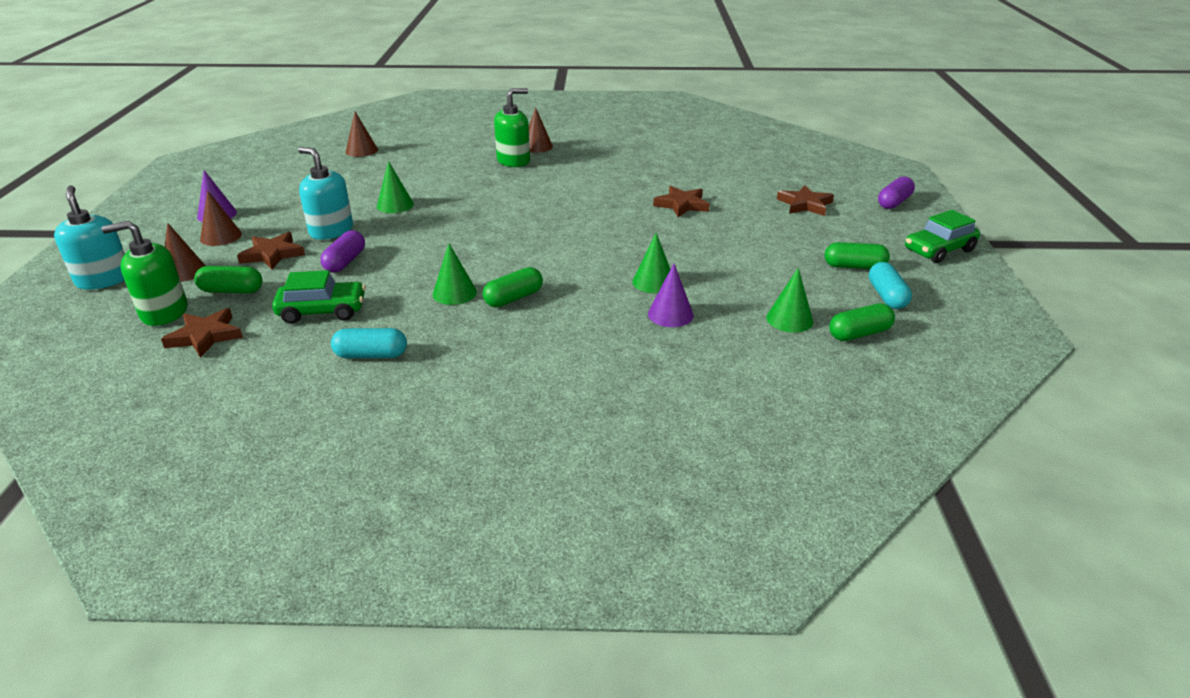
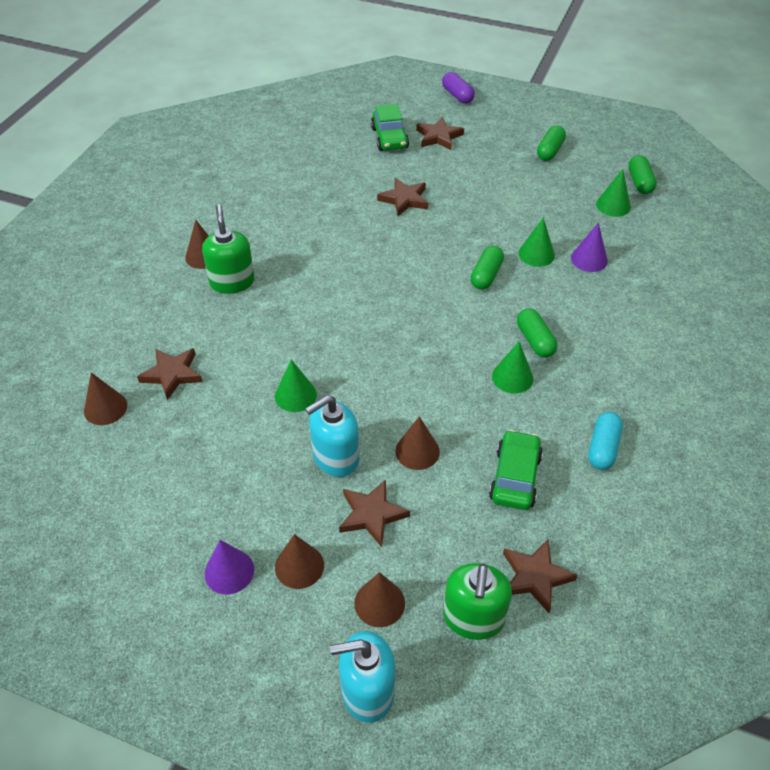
camera: 70 degrees left, 15 degrees up
(231, 291) = (445, 554): green capsule -> green capsule (486, 275)
(345, 262) = (417, 451): purple capsule -> brown cone
(401, 162) = (172, 374): none -> brown star
(886, 296) = (596, 153): turquoise capsule -> none
(939, 250) = (541, 107): green car -> green car (389, 138)

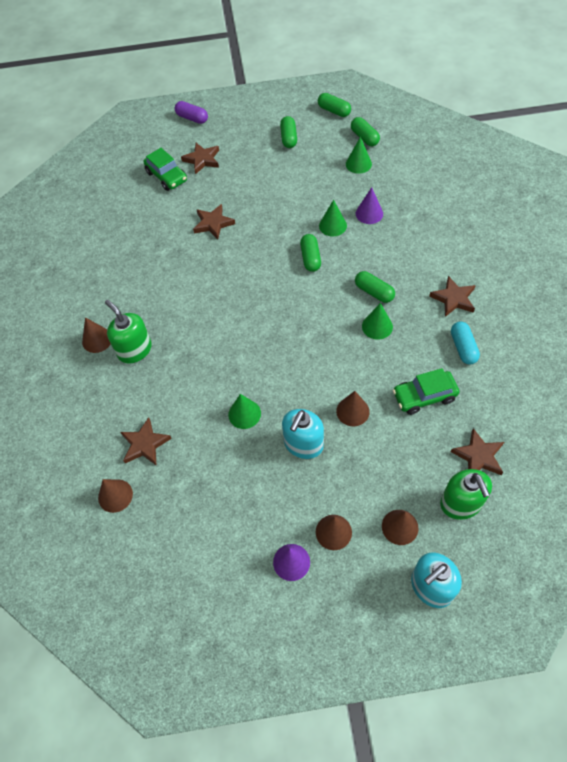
camera: 25 degrees left, 10 degrees up
(372, 514) = (354, 471): brown star -> brown star (453, 298)
(515, 477) = (424, 396): green car -> green car turned 90 degrees counterclockwise
(622, 144) = (334, 111): none -> green capsule

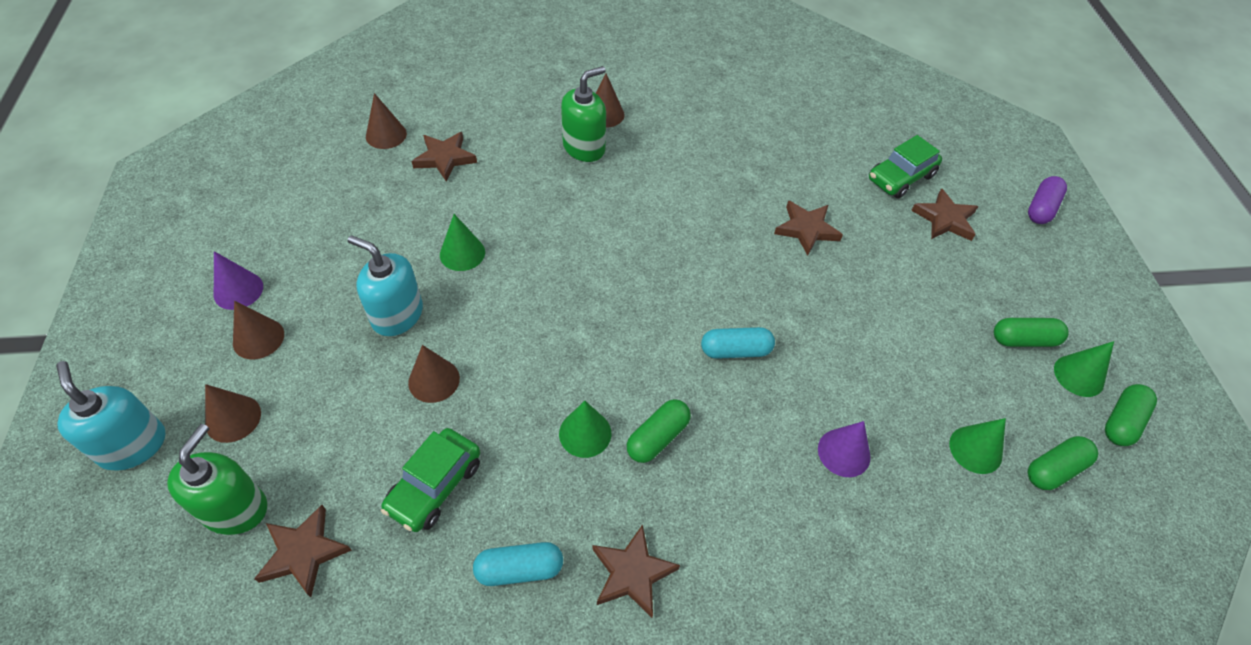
camera: 85 degrees right, 5 degrees down
(310, 258) = (735, 350): green capsule -> turquoise capsule
(332, 225) = (810, 390): green cone -> green cone (1078, 375)
(424, 396) = (435, 486): green car -> green car turned 135 degrees counterclockwise
(461, 503) = (235, 508): green soap dispenser -> green soap dispenser turned 120 degrees clockwise

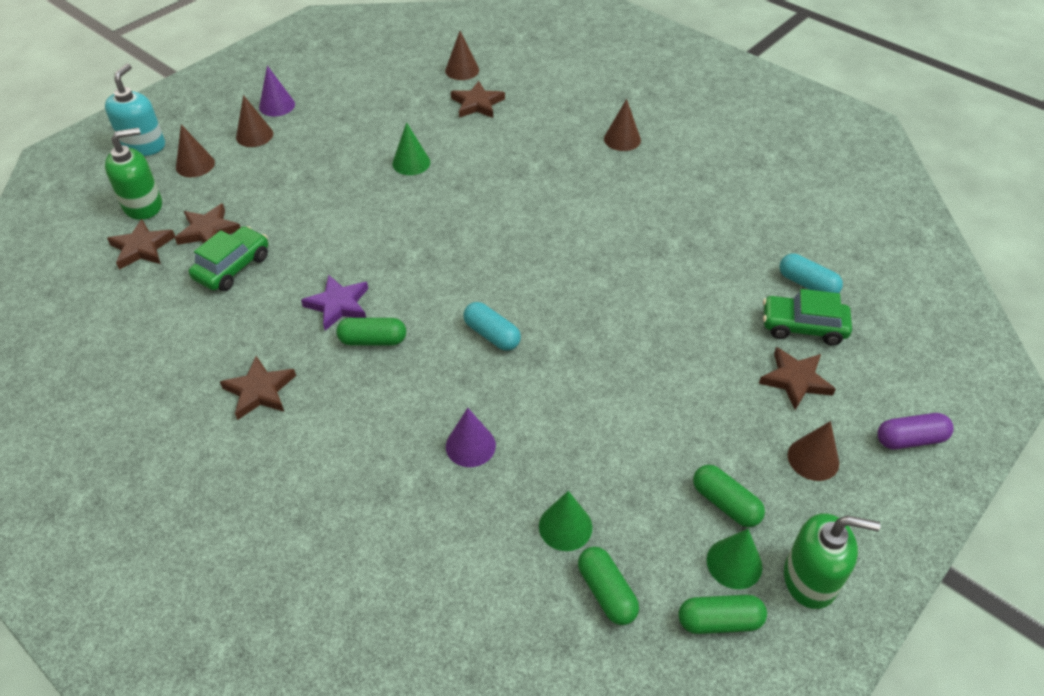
camera: 50 degrees right, 5 degrees down
(397, 315) = (332, 171): turquoise soap dispenser -> none
(434, 380) = (303, 217): brown cone -> brown cone (813, 459)
(435, 486) = (232, 267): green car -> green car turned 135 degrees clockwise
(519, 569) = (213, 338): turquoise capsule -> turquoise capsule (807, 284)
(584, 147) = (576, 151): green soap dispenser -> green soap dispenser (810, 579)
(585, 433) = (338, 305): green cone -> purple star
(806, 229) = (661, 305): brown star -> brown star (208, 231)
(1054, 469) = (606, 592): green capsule -> green capsule turned 45 degrees clockwise

